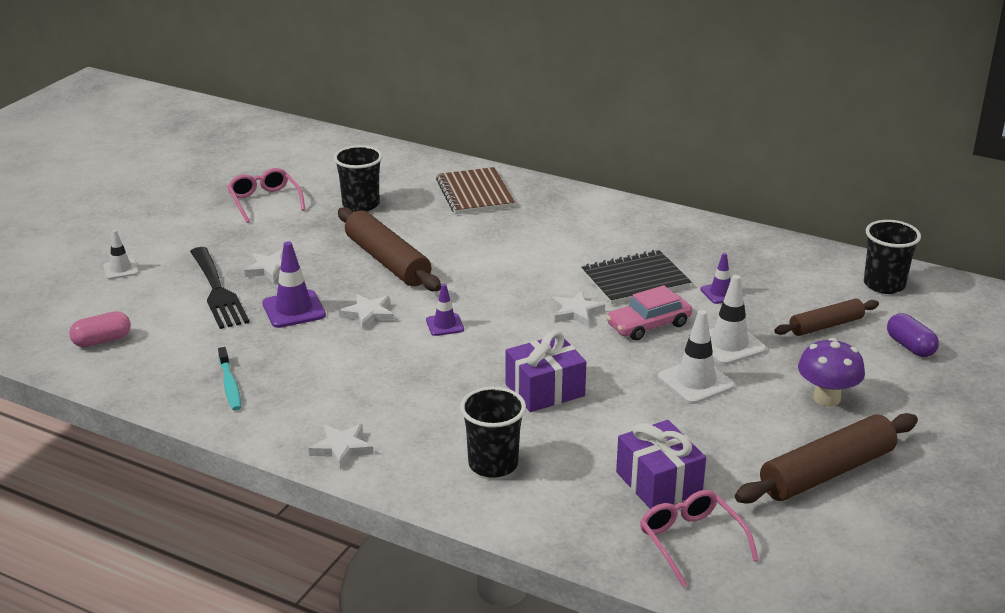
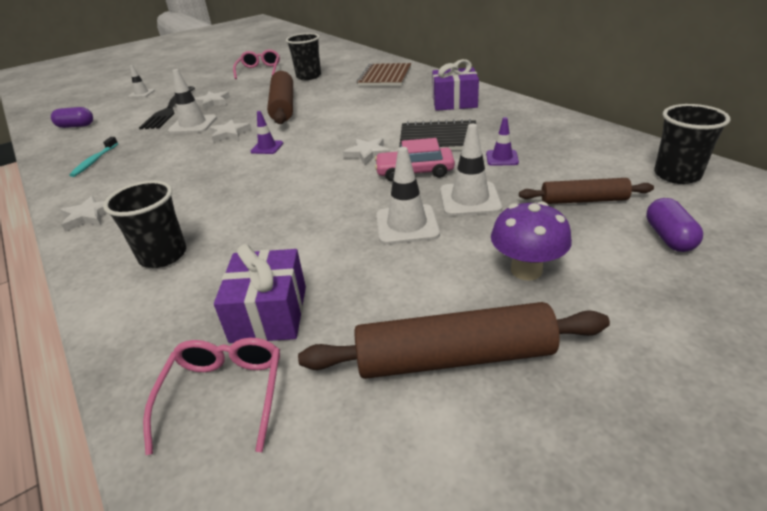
camera: 30 degrees right, 5 degrees up
(102, 341) = (76, 126): pink capsule -> purple capsule
(294, 309) = (193, 125): purple traffic cone -> white traffic cone
(545, 390) = (276, 205): purple gift -> purple gift (454, 102)

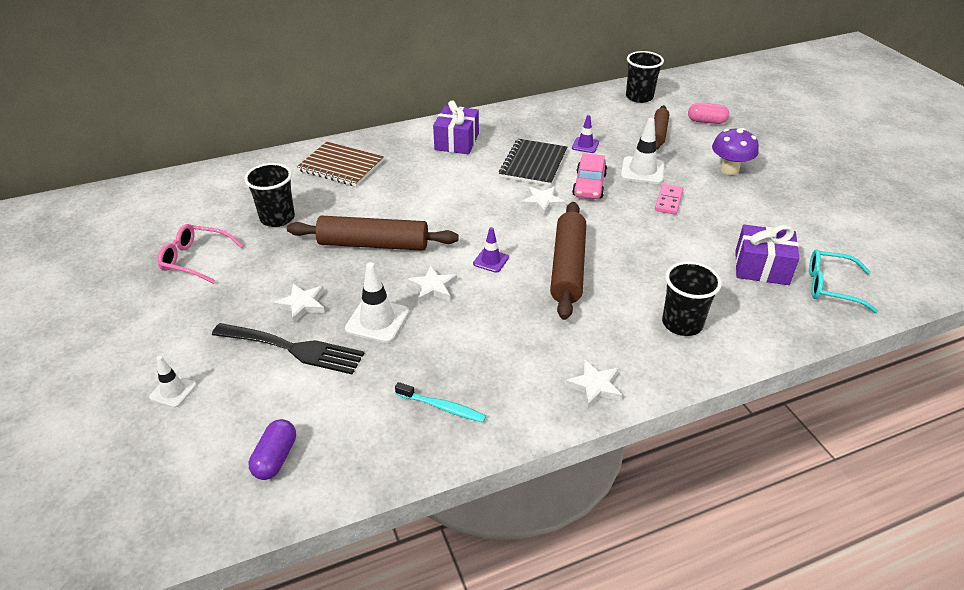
camera: 80 degrees left, 5 degrees up
(224, 394) = (831, 286): pink glasses -> turquoise glasses
(407, 225) = (668, 201): white traffic cone -> pink domino
(454, 357) = (800, 207): brown rolling pin -> brown rolling pin (568, 267)
(669, 237) = (706, 121): purple capsule -> pink capsule

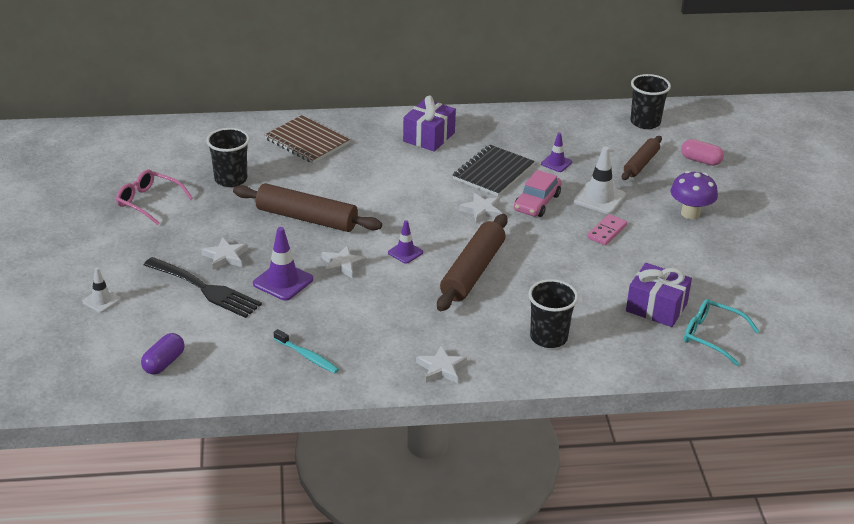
camera: 15 degrees right, 5 degrees down
(377, 320) = (283, 281): white traffic cone -> purple traffic cone

